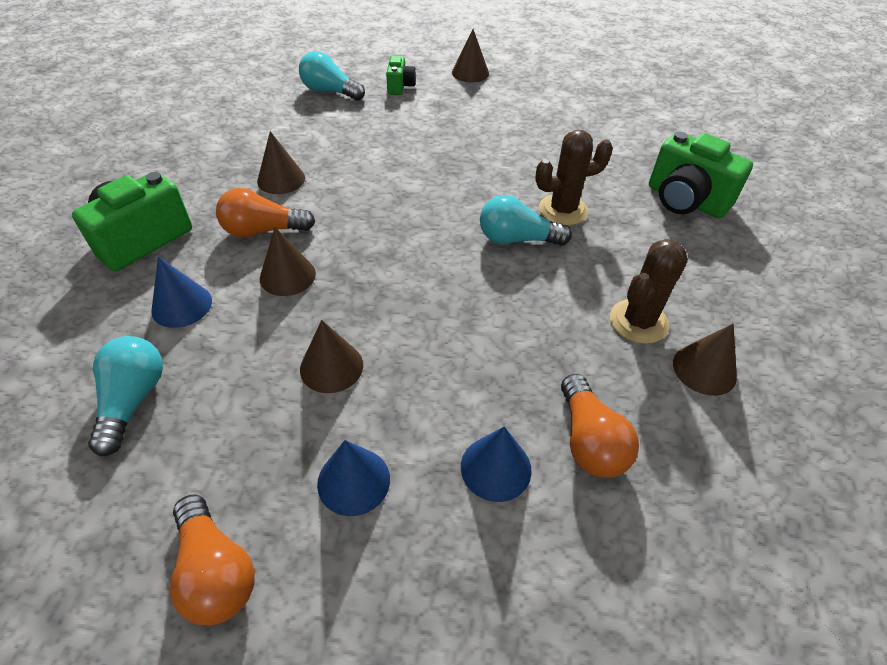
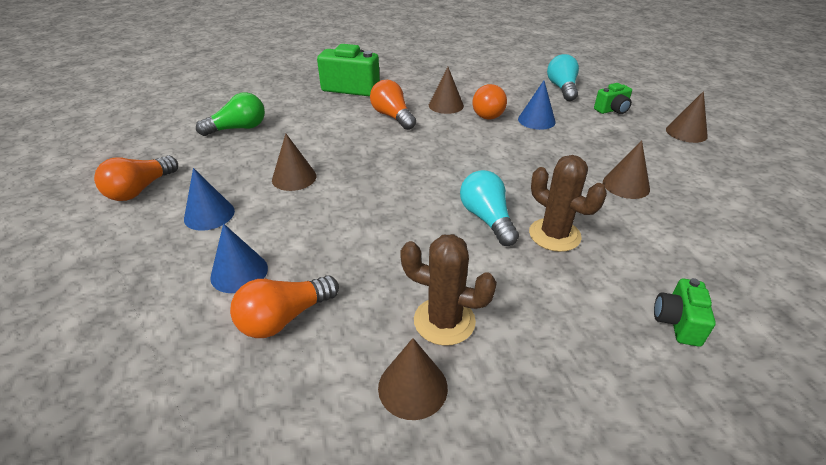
camera: 65 degrees right, 10 degrees down
(133, 400) = (238, 128): turquoise light bulb -> green light bulb
(182, 305) = (311, 116): blue cone -> blue cone (536, 120)
(287, 276) = (360, 137): brown cone -> brown cone (626, 185)
(329, 157) = (488, 112): none -> orange light bulb
(685, 200) = (677, 322): green camera -> green camera, size x0.54

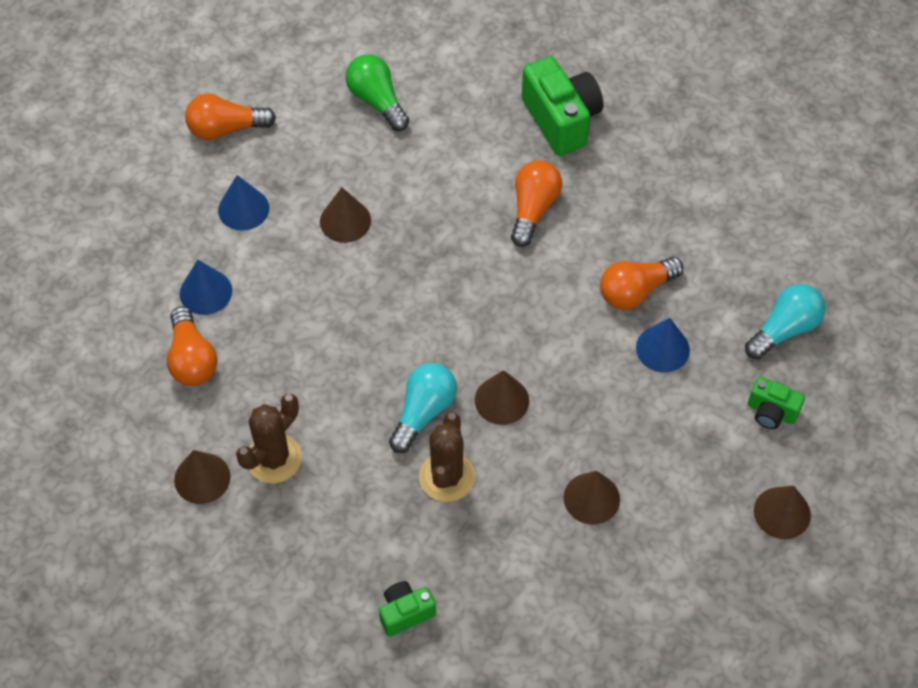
camera: 50 degrees right, 20 degrees up
(238, 128) = (377, 101): green light bulb -> green light bulb turned 150 degrees counterclockwise
(284, 318) = (192, 359): orange light bulb -> orange light bulb turned 120 degrees counterclockwise
(444, 321) = (274, 458): brown cactus -> brown cactus turned 60 degrees clockwise
(446, 105) = (611, 239): brown cone -> brown cone (501, 400)

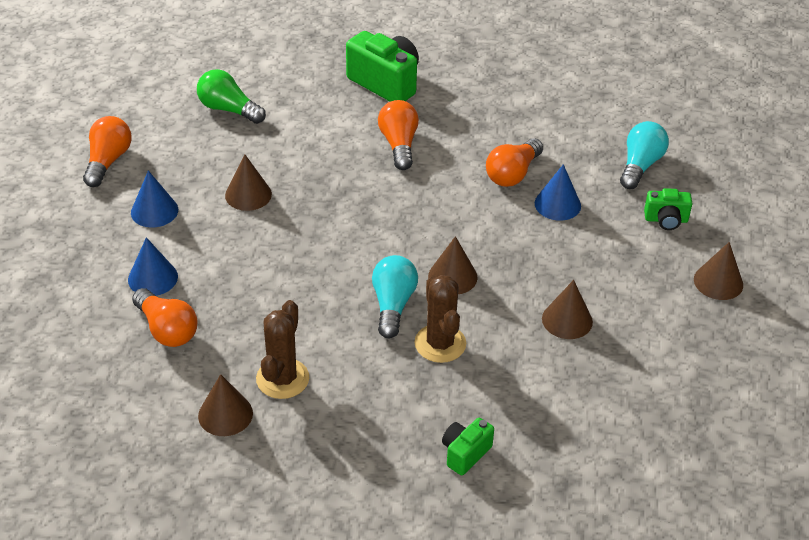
camera: 25 degrees left, 15 degrees down
(226, 129) = (108, 161): orange light bulb -> orange light bulb turned 135 degrees clockwise

